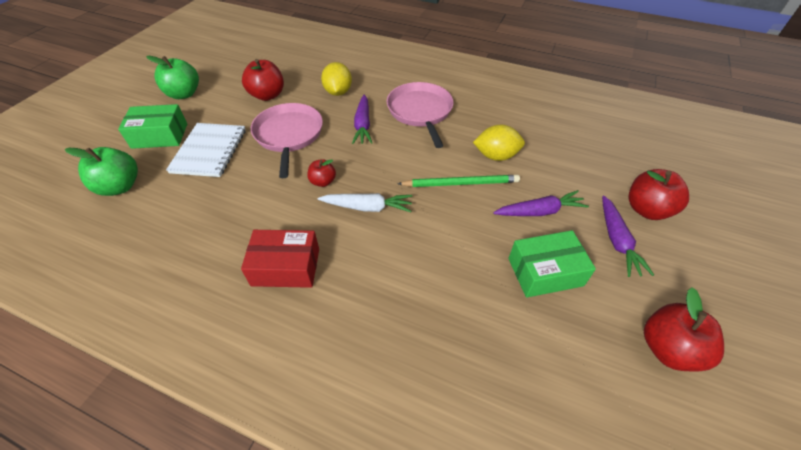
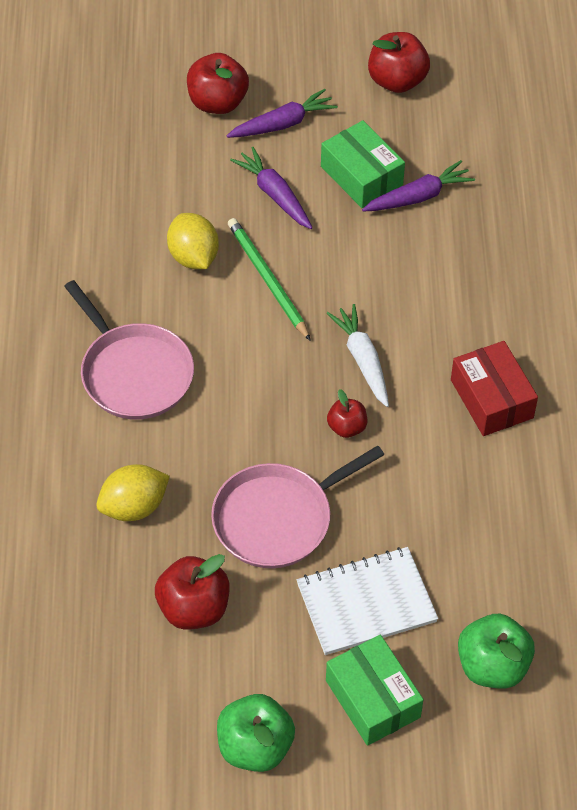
camera: 115 degrees left, 5 degrees up
(363, 125) = (204, 434): purple carrot -> purple carrot (418, 196)
(420, 112) = (134, 373): pink pan -> pink pan turned 90 degrees counterclockwise

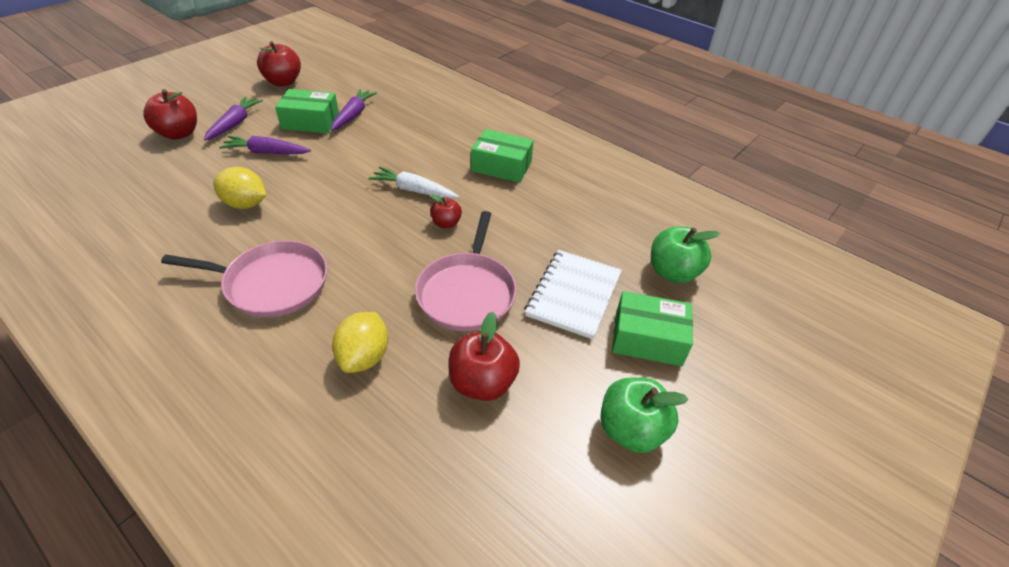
camera: 50 degrees left, 10 degrees down
(267, 280) = (310, 188): green pencil -> none
(491, 399) = (501, 166): red box -> green box

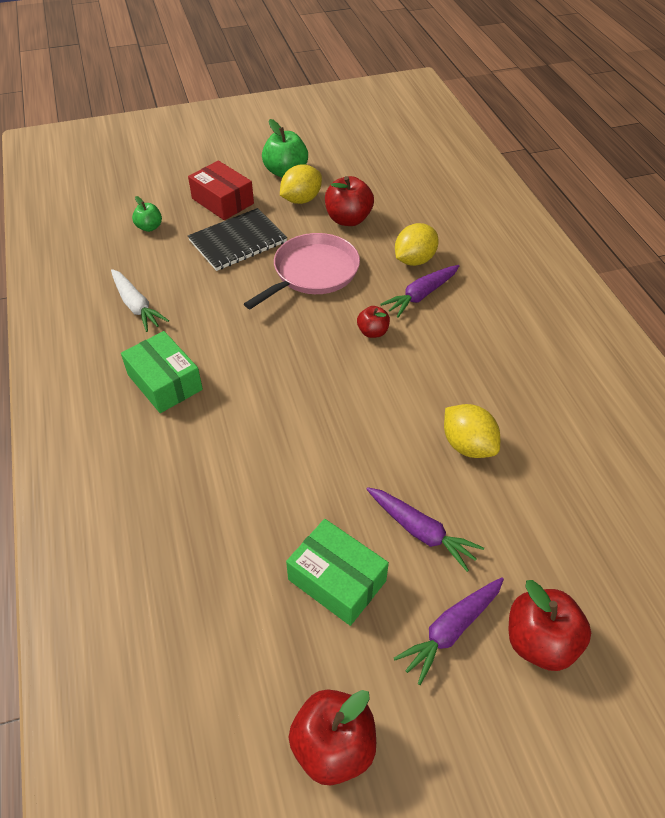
camera: 145 degrees left, 5 degrees up
(272, 283) = (464, 340): pink pan -> none
(353, 115) = (267, 568): purple carrot -> purple carrot (421, 295)
(414, 190) = (282, 389): white carrot -> white carrot (136, 306)
(446, 223) = (280, 337): red apple -> red apple (372, 332)
(565, 387) = (301, 200): none -> yellow lemon
(574, 295) = (238, 241): white notebook -> black notebook
(648, 339) = (222, 201): green box -> red box
(673, 272) = (149, 227): green apple -> green apple, size x0.58

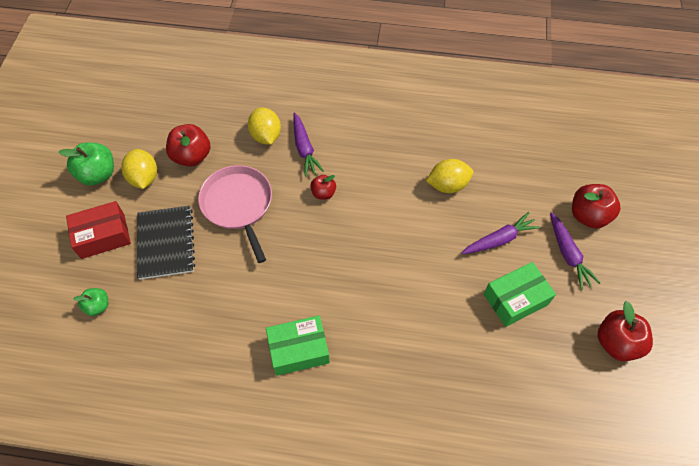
camera: 65 degrees left, 10 degrees up
(136, 306) = (197, 346): white carrot -> none

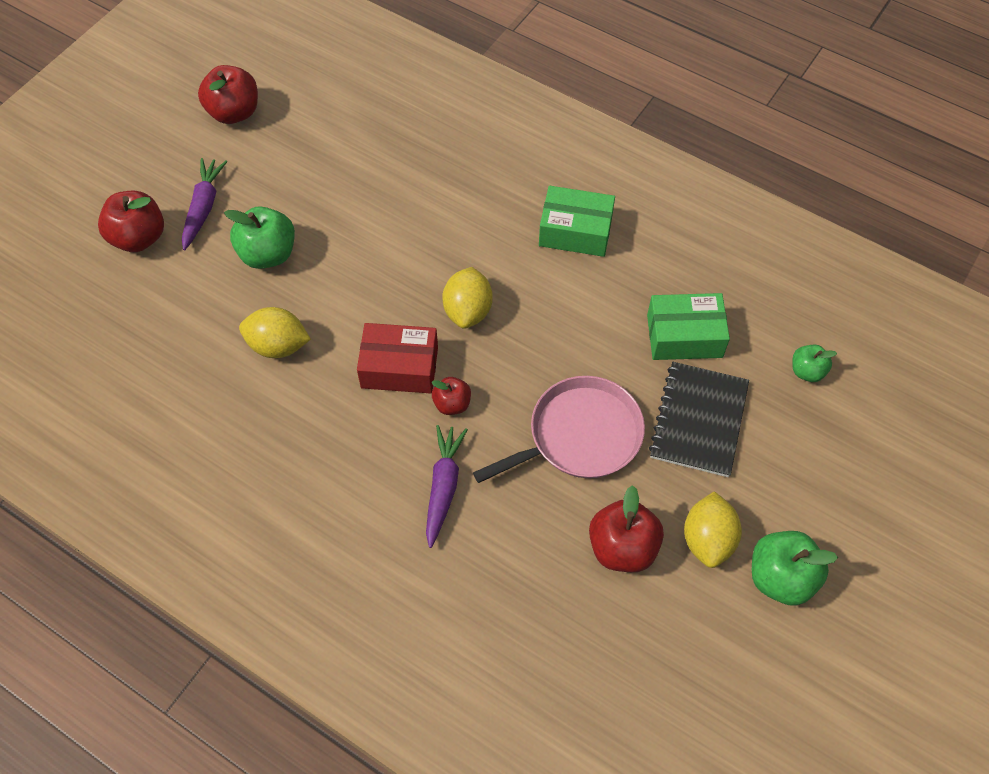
camera: 155 degrees left, 0 degrees up
(103, 236) = (787, 467): red box -> red box (399, 367)
(238, 205) = (579, 435): pink pan -> pink pan turned 120 degrees counterclockwise
(266, 136) = (492, 536): yellow lemon -> yellow lemon (468, 311)
(499, 239) = (268, 254): purple carrot -> green apple
(515, 299) = (302, 187): green box -> green box (684, 336)

